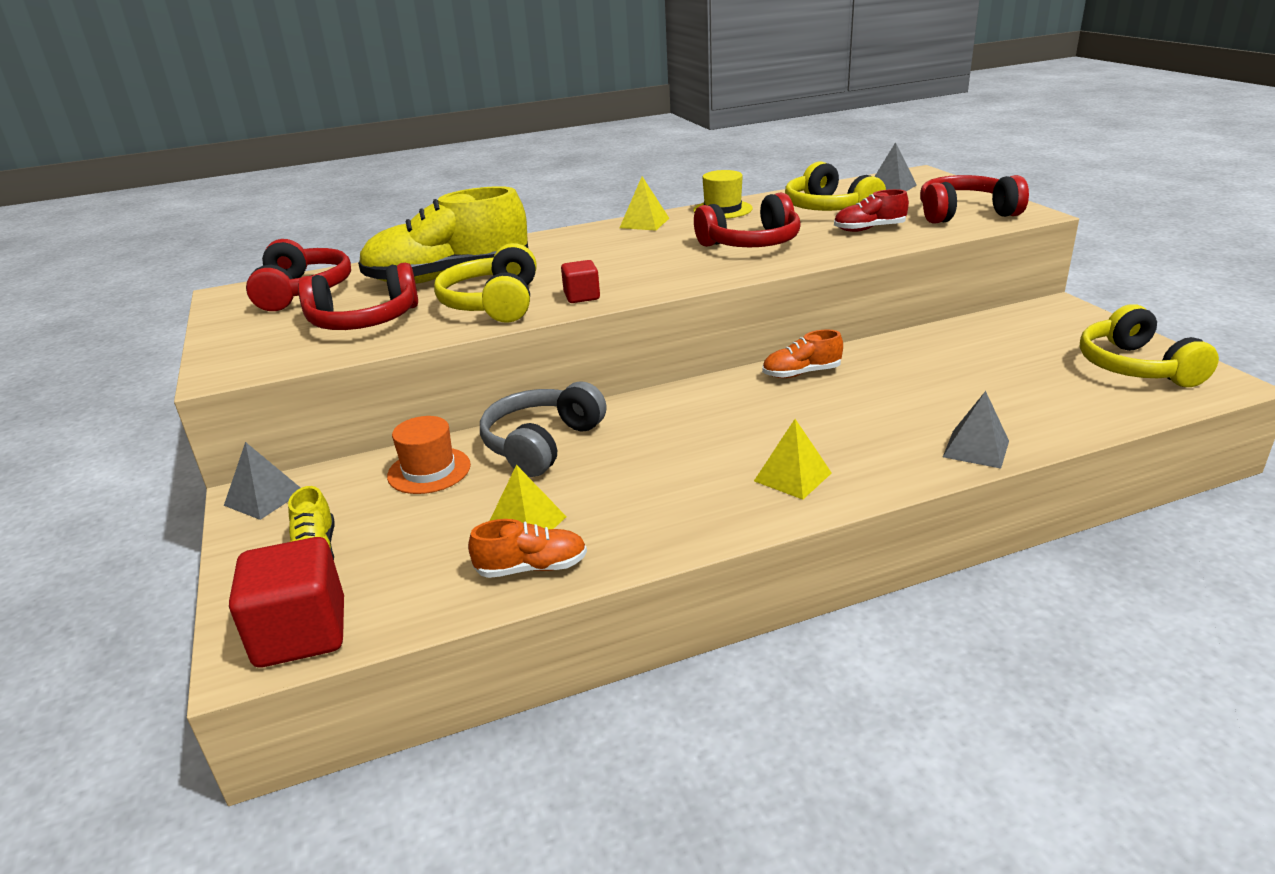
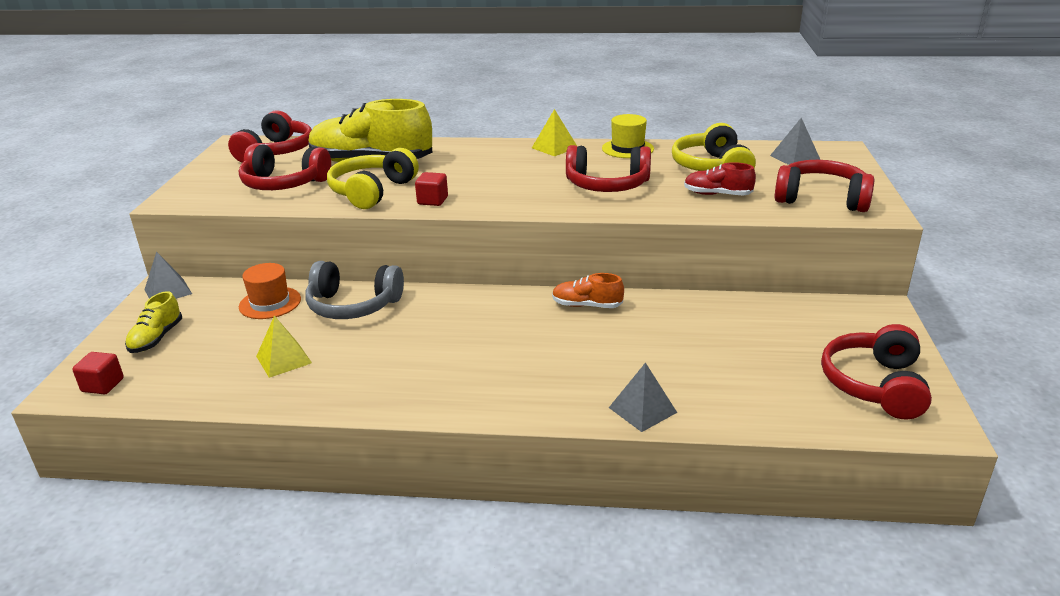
camera: 25 degrees right, 0 degrees up
(301, 634) = (103, 385): red cube -> red cube, size x0.54
(532, 568) = (256, 390): orange shoe -> none
(541, 444) = (353, 305): grey headphones -> grey headphones turned 135 degrees counterclockwise
(792, 477) = (483, 385): yellow pyramid -> none
(1135, 367) = (874, 385): yellow headphones -> red headphones

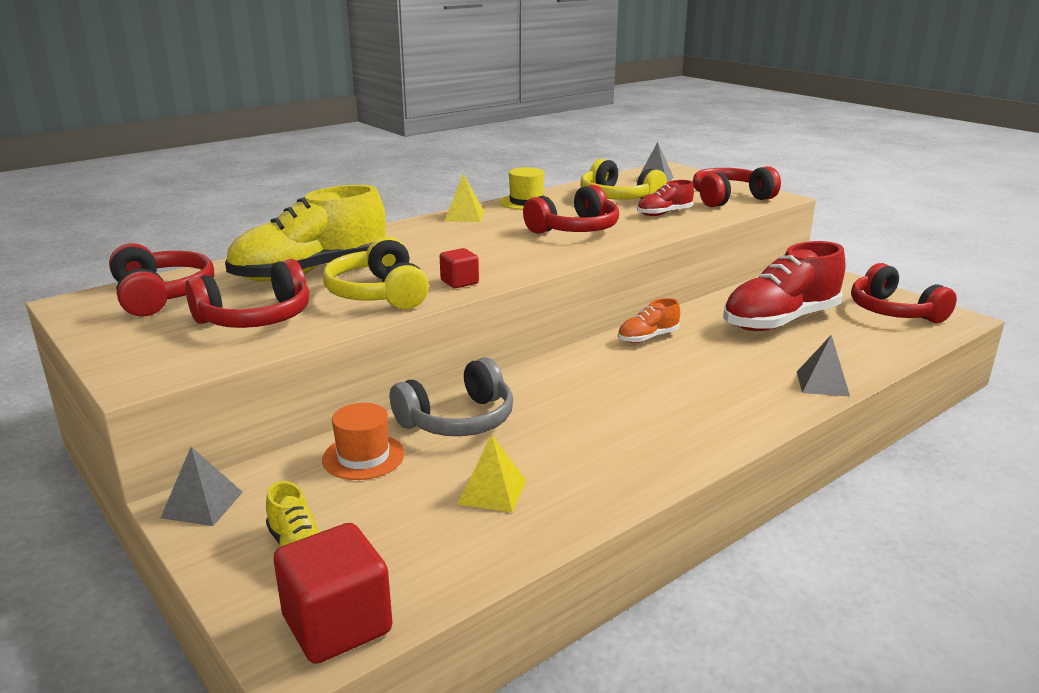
camera: 45 degrees left, 5 degrees down
(103, 385) = (337, 625): red cube -> red cube, size x1.86
(731, 341) = (780, 321): none -> red shoe

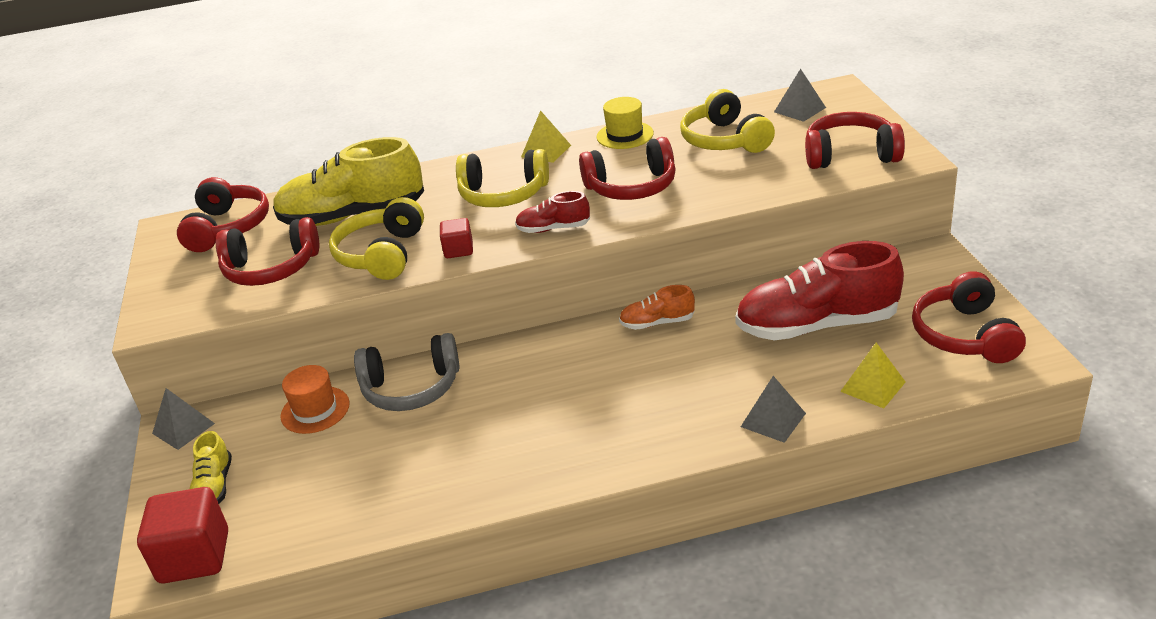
camera: 30 degrees right, 10 degrees up
(458, 244) = (503, 194): none -> yellow headphones
(492, 491) = (378, 470): yellow pyramid -> yellow pyramid (872, 386)
(664, 213) = (748, 173): red shoe -> red shoe (553, 228)

